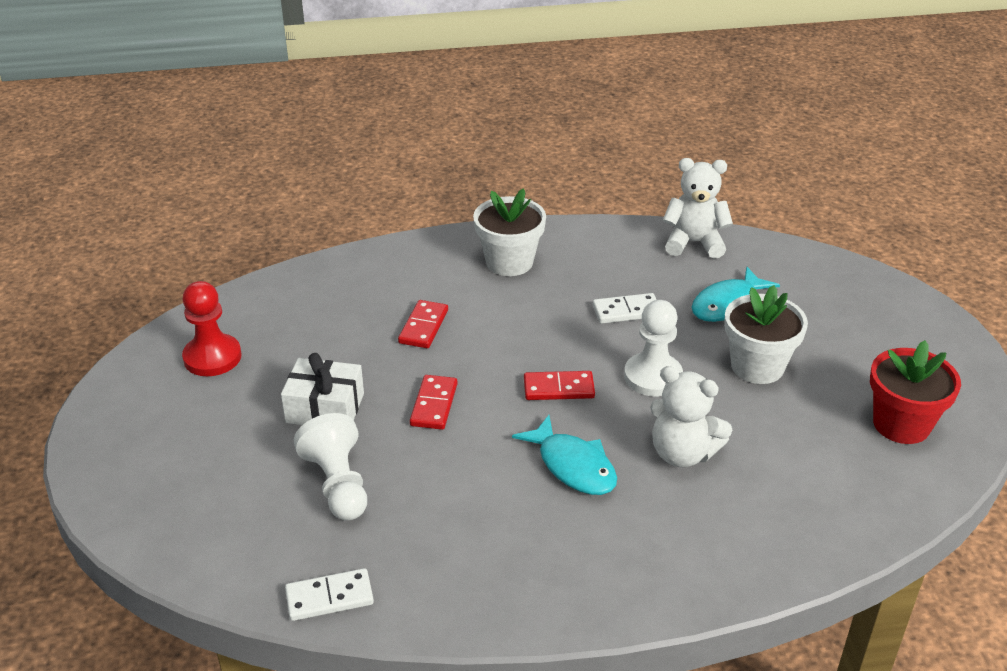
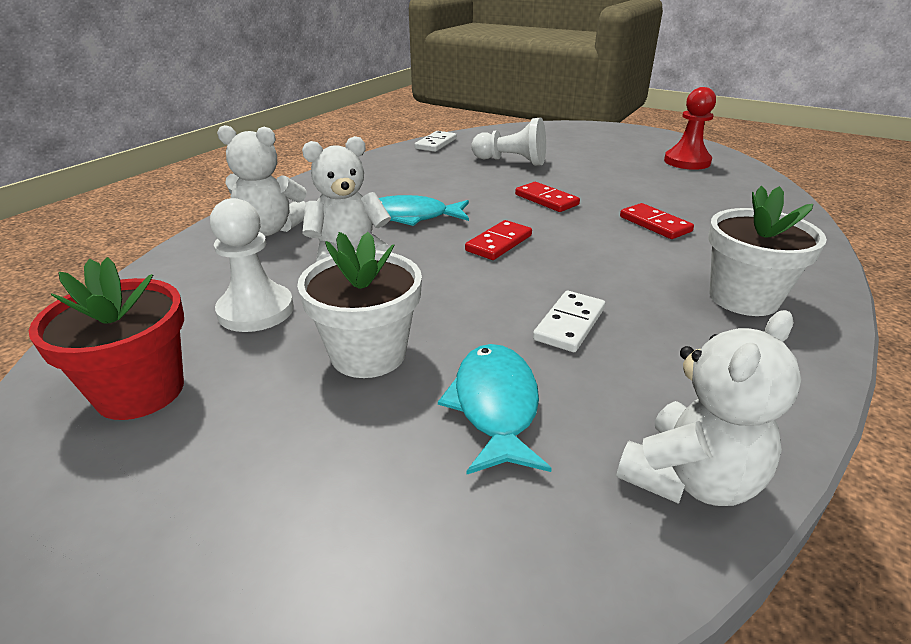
camera: 130 degrees right, 5 degrees down
(325, 408) = (589, 174): white gift -> none
(653, 377) = (449, 287): white pawn -> white pawn (256, 310)
(711, 540) = (270, 229): none -> white teddy bear

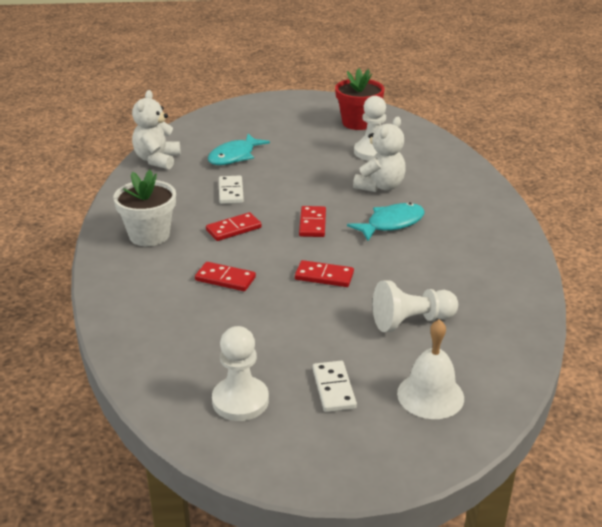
camera: 145 degrees right, 0 degrees up
(270, 229) = (452, 185): white teddy bear -> none
(368, 354) = (301, 155): white flower pot -> none
(436, 144) = (522, 324): white domino -> white domino (334, 388)
(495, 406) = (234, 156): turquoise fish -> turquoise fish turned 75 degrees clockwise
(550, 138) = (430, 395): none -> white bell
(608, 268) = (233, 229): none -> red domino
(687, 162) = (240, 400): red pawn -> white pawn

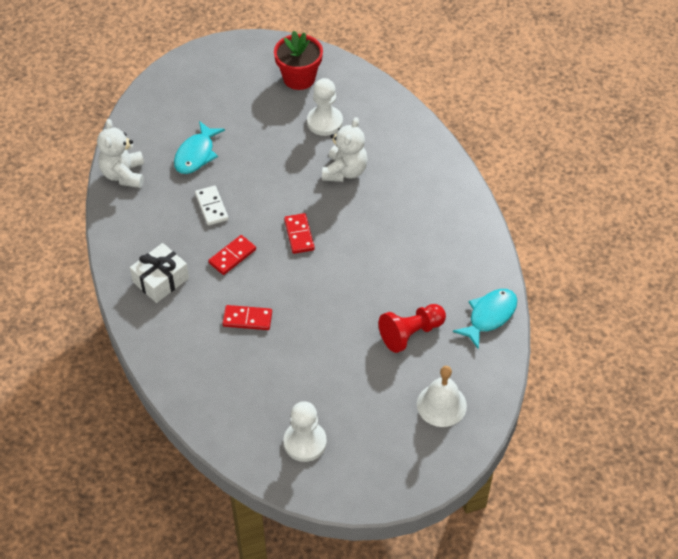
camera: 15 degrees left, 20 degrees up
(149, 235) = (161, 280): white flower pot -> white gift
(324, 276) = (328, 298): red domino -> none
(334, 388) = (370, 415): white domino -> none
(391, 224) = (367, 220): turquoise fish -> turquoise fish (489, 316)
(411, 321) = (411, 333): white pawn -> red pawn

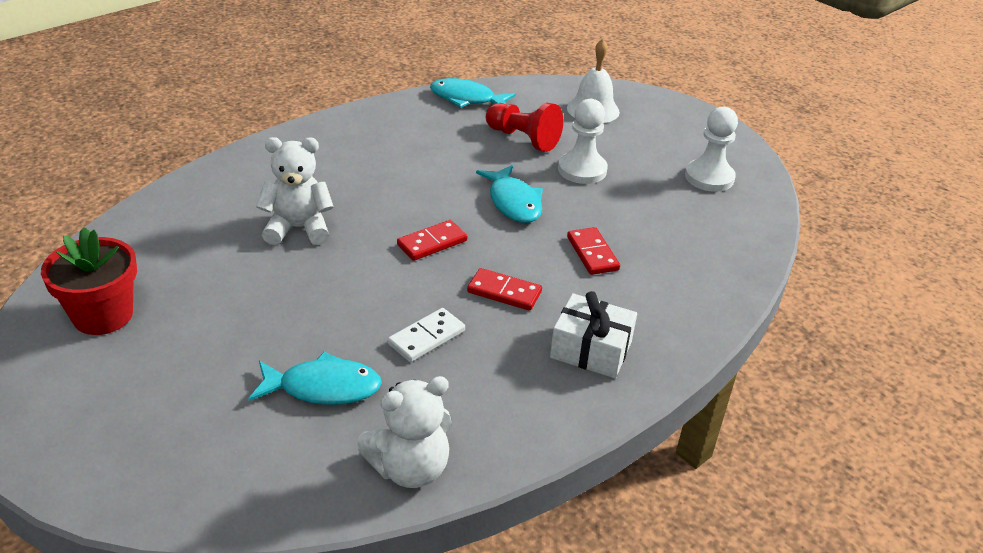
camera: 115 degrees left, 15 degrees down
(324, 122) = (203, 266): white pawn -> white pawn (582, 170)
(326, 295) = (513, 202): none -> turquoise fish

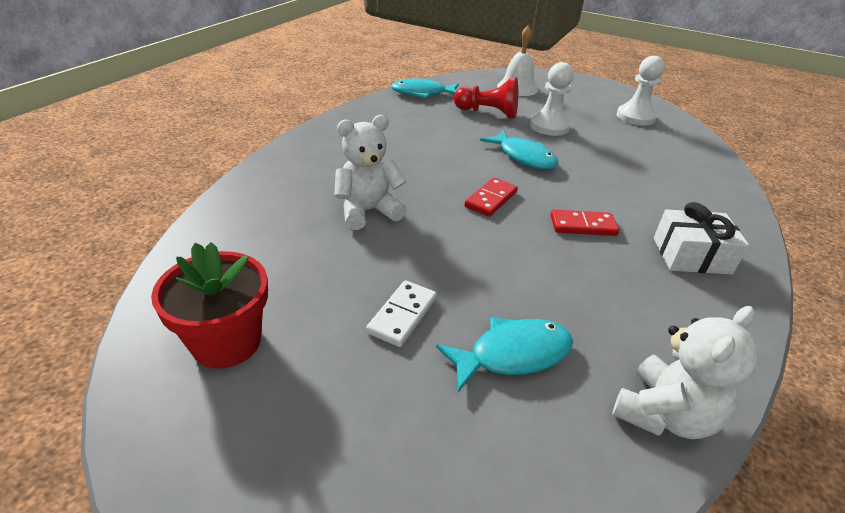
camera: 20 degrees left, 0 degrees up
(427, 337) = (559, 279): white domino -> white domino (402, 315)
(592, 253) = (615, 182): red domino -> none

